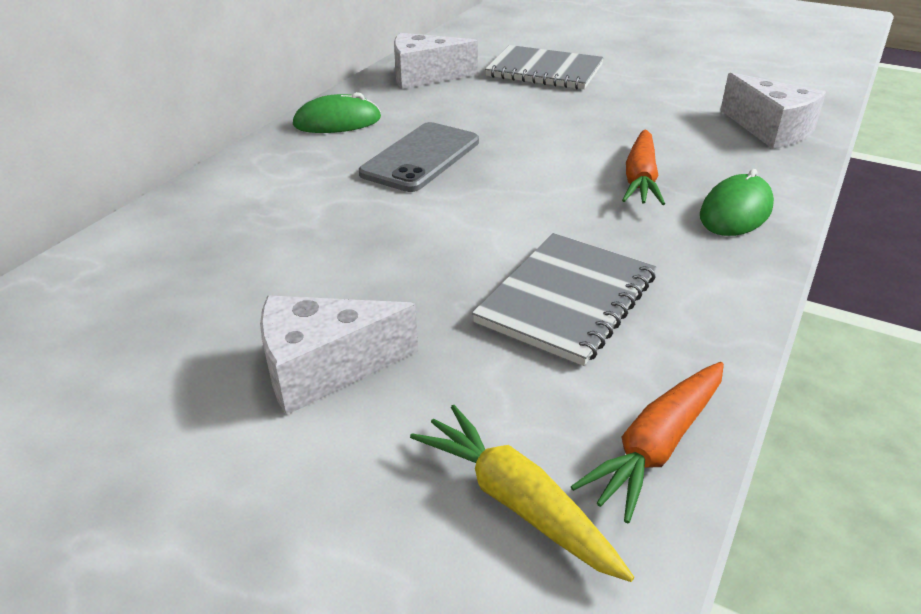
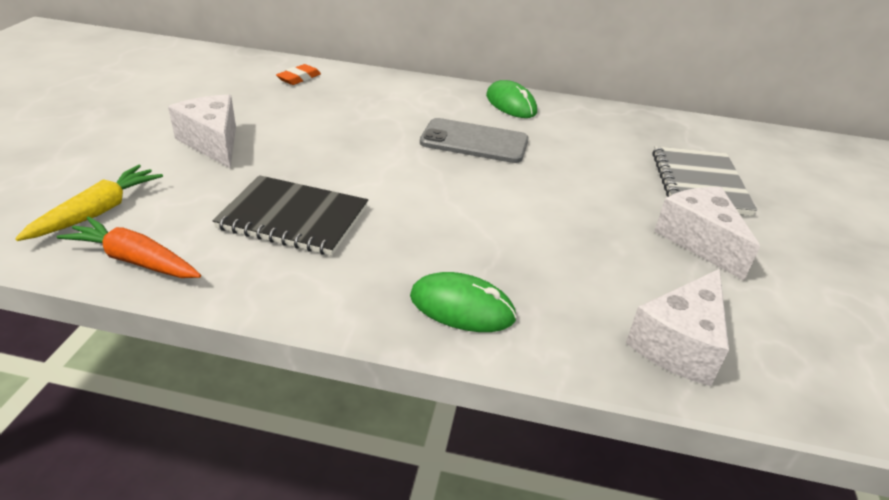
camera: 70 degrees right, 0 degrees up
(131, 268) = (299, 78): none -> orange eraser
(424, 76) = (624, 126): white cheese -> white cheese (699, 241)
(566, 299) = (293, 218): grey notebook -> black notebook
(640, 179) = (498, 248): orange carrot -> none

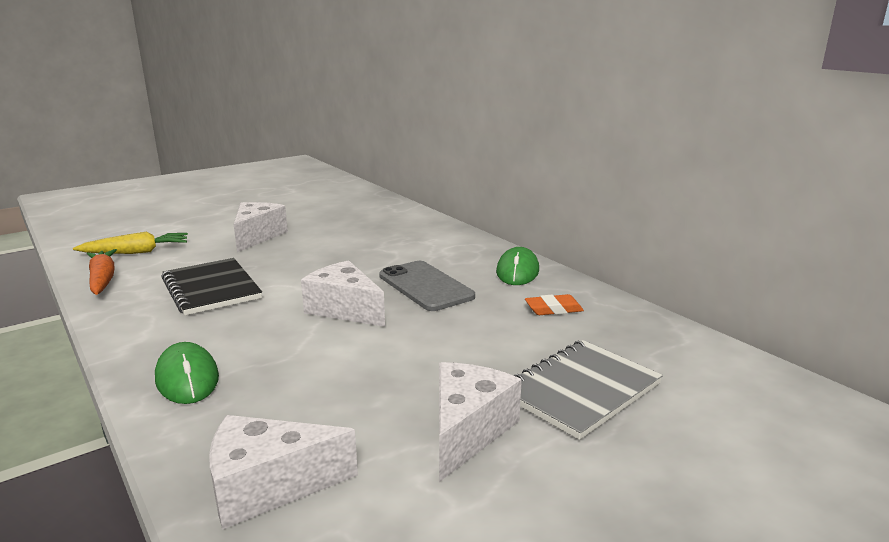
camera: 45 degrees right, 15 degrees down
(299, 78) = (384, 215): orange eraser -> orange eraser (553, 309)
(456, 187) = (345, 309): none -> white cheese

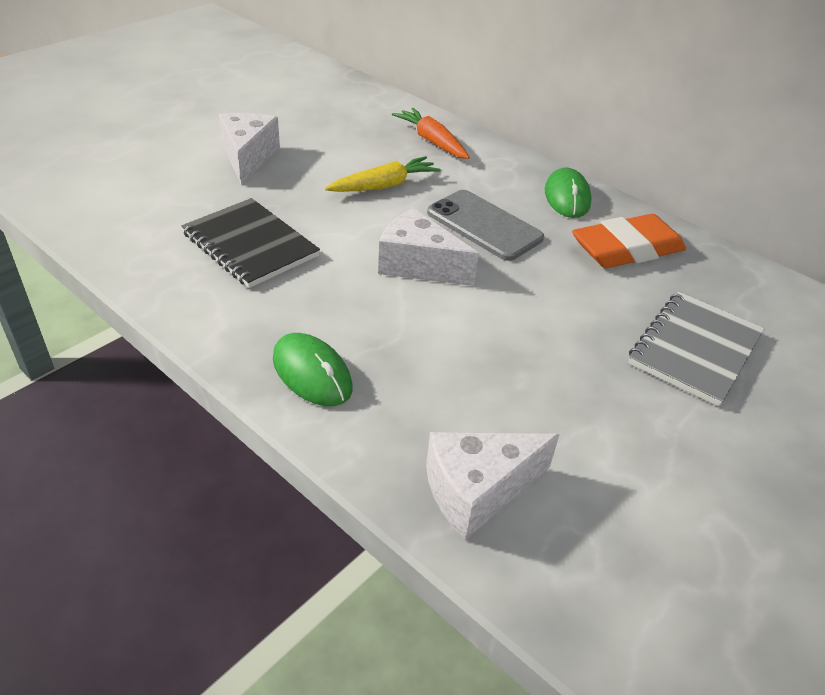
camera: 15 degrees left, 20 degrees up
(102, 279) = (107, 239): orange carrot -> orange carrot (432, 141)
(136, 252) = (115, 191): yellow carrot -> yellow carrot (384, 185)
(468, 431) = (619, 407): white cheese -> none
(553, 309) = (626, 249): orange eraser -> orange eraser, size x2.01

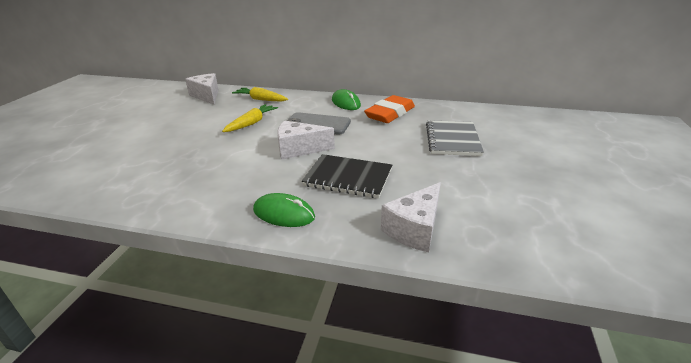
camera: 25 degrees left, 10 degrees down
(248, 157) = (161, 133): white cheese -> white cheese (207, 96)
(250, 245) = (196, 170): black notebook -> black notebook (348, 178)
(432, 141) = (261, 99): orange carrot -> yellow carrot

